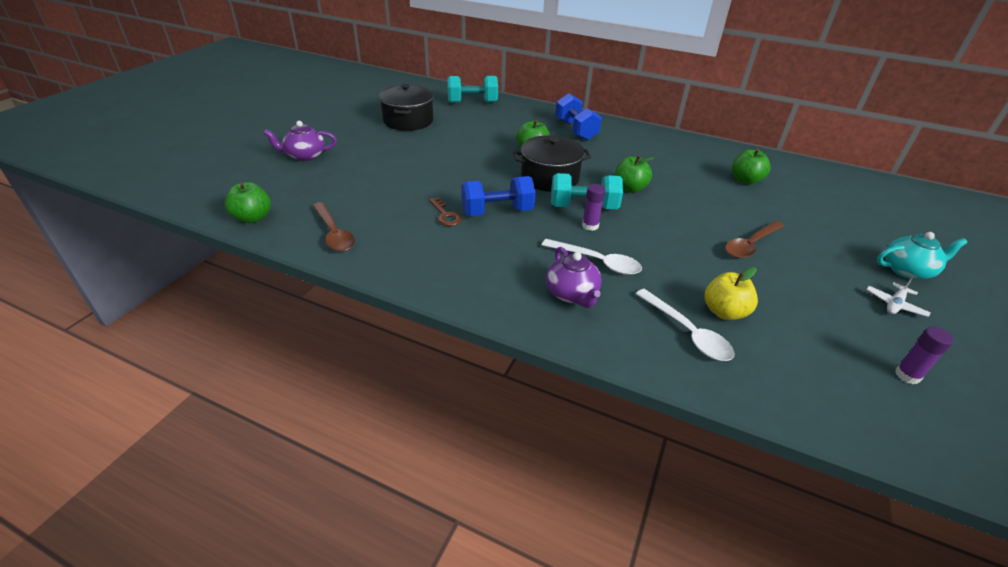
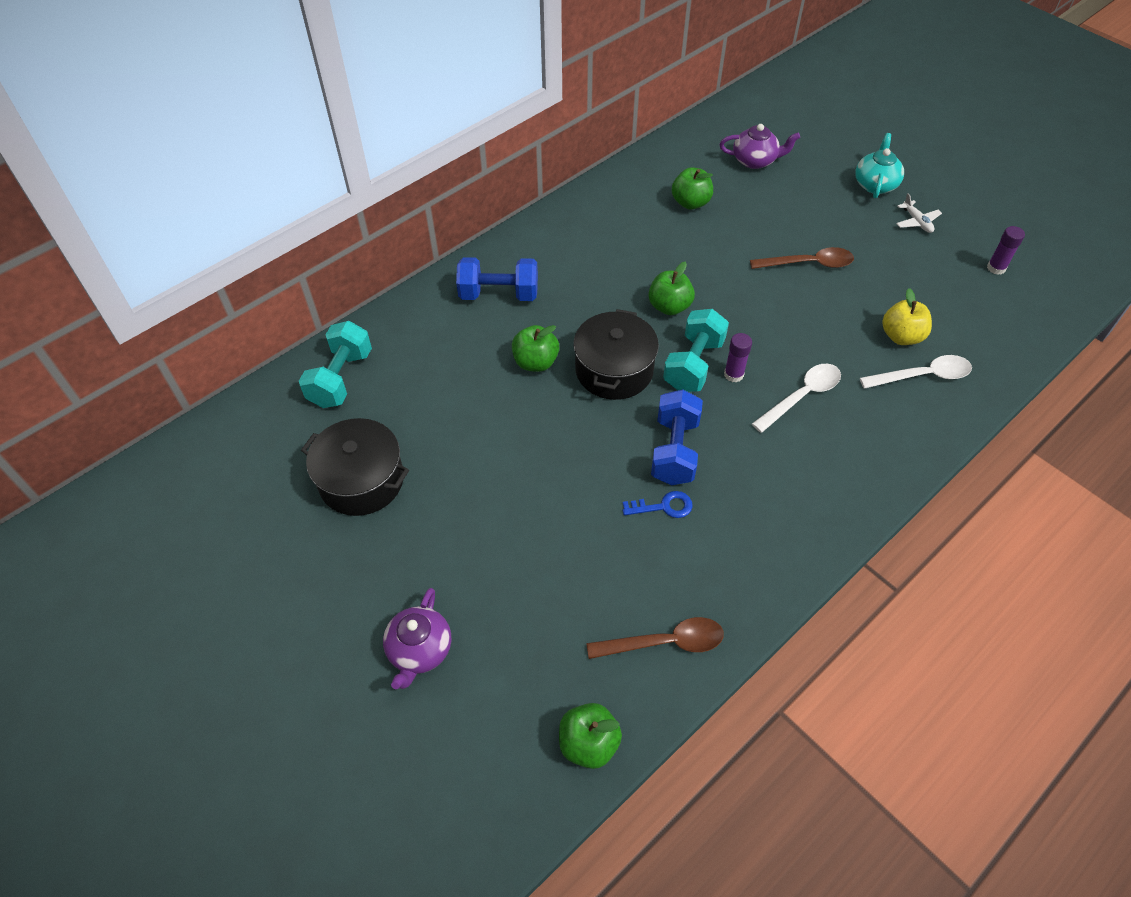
camera: 65 degrees left, 15 degrees up
(445, 215) = (663, 506): brown key -> blue key
(572, 294) = (849, 438): purple teapot -> purple teapot (755, 160)
(750, 245) = (808, 264): brown spoon -> brown spoon turned 75 degrees counterclockwise

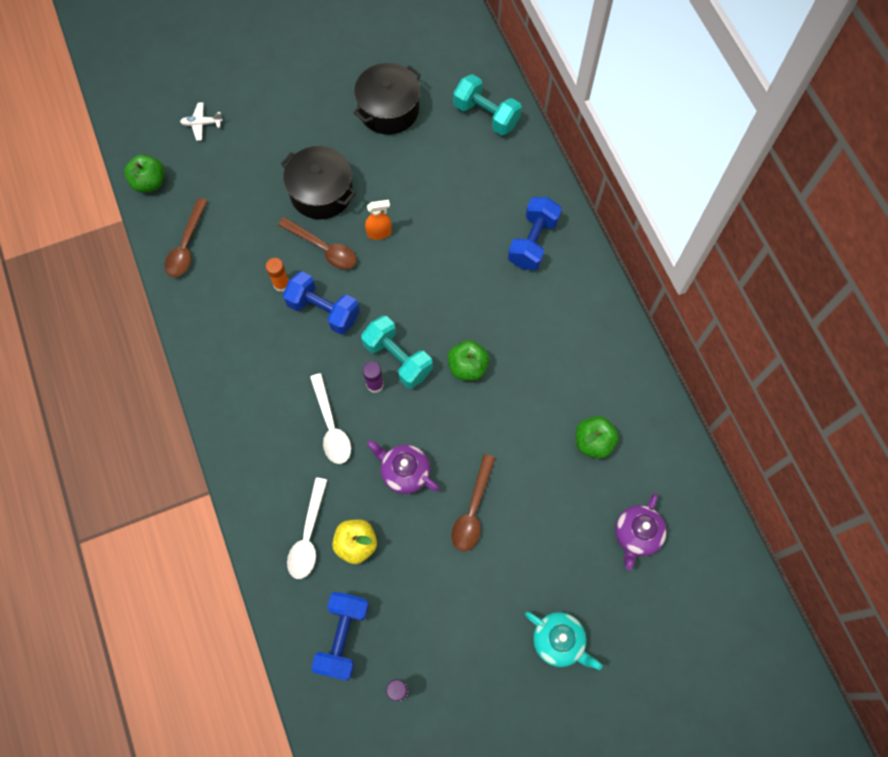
camera: 110 degrees right, 15 degrees up
(420, 650) = (250, 114): purple teapot -> purple teapot (404, 472)
(535, 362) = (448, 246): green apple -> none
(547, 431) = (379, 233): none -> orange spray bottle
(594, 480) = (323, 248): none -> brown spoon
(614, 370) = (417, 298): black pot -> black pot (321, 193)
(663, 506) = (281, 284): blue key -> orange glue stick
(916, 222) = (489, 651): white plane -> white plane (202, 124)
(987, 318) = (343, 637): none -> blue dumbbell

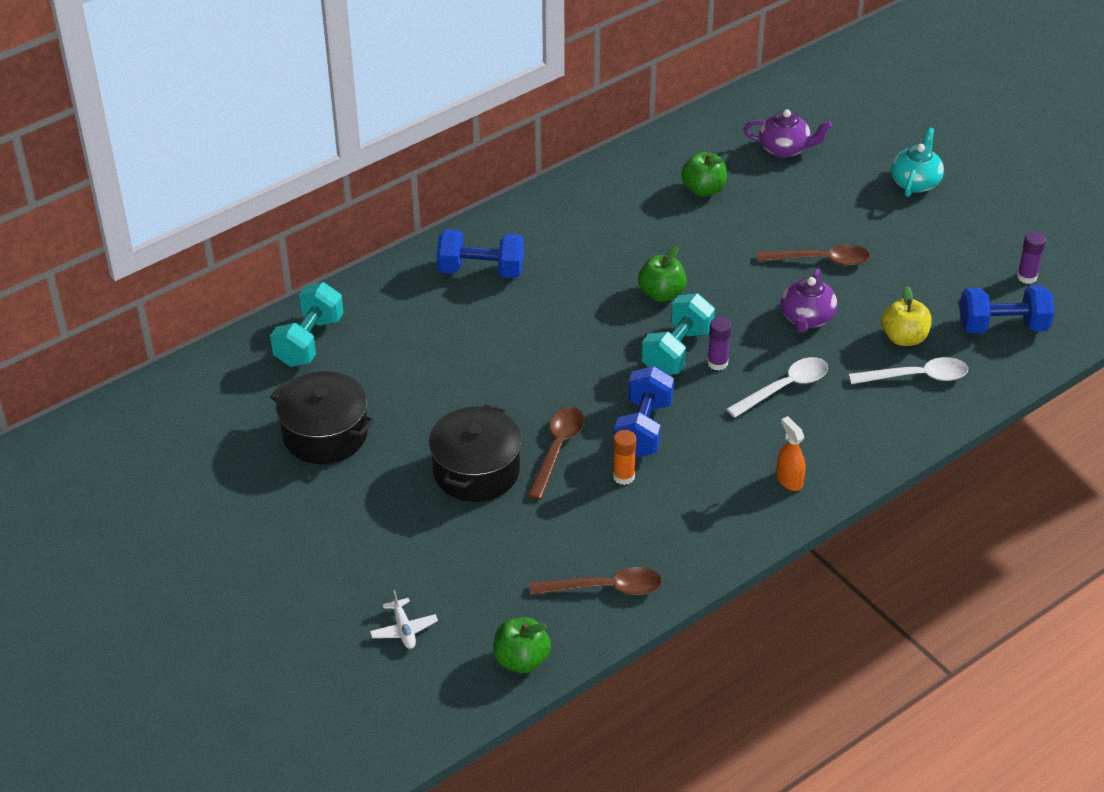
camera: 105 degrees left, 25 degrees down
(379, 233) = (516, 403): orange spray bottle -> orange spray bottle (789, 480)

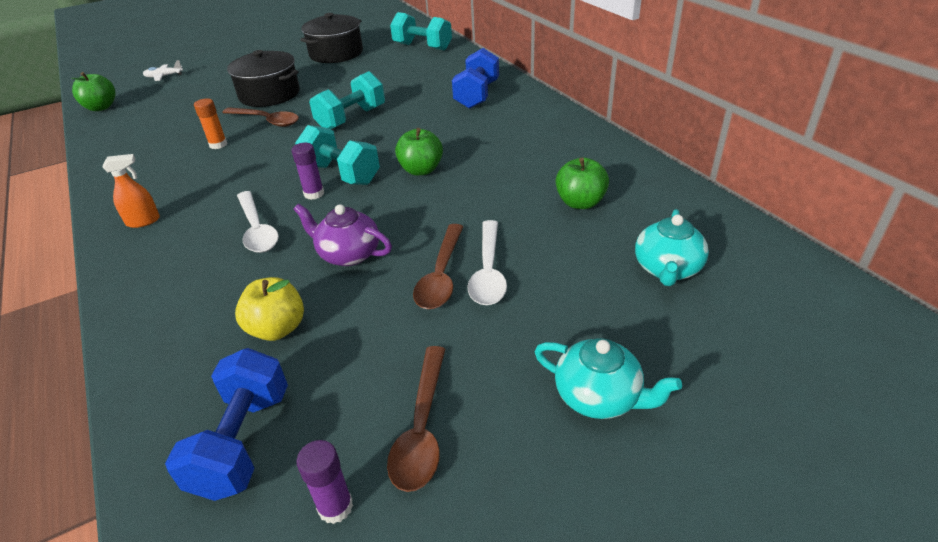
camera: 100 degrees right, 5 degrees down
(548, 370) = (351, 118): none -> turquoise dumbbell
(605, 588) = (124, 135): brown spoon -> brown spoon (421, 428)
(643, 428) = (261, 154): blue dumbbell -> none
(785, 148) = (667, 269): purple teapot -> turquoise teapot
(916, 377) = (208, 329): white spoon -> white spoon (488, 272)

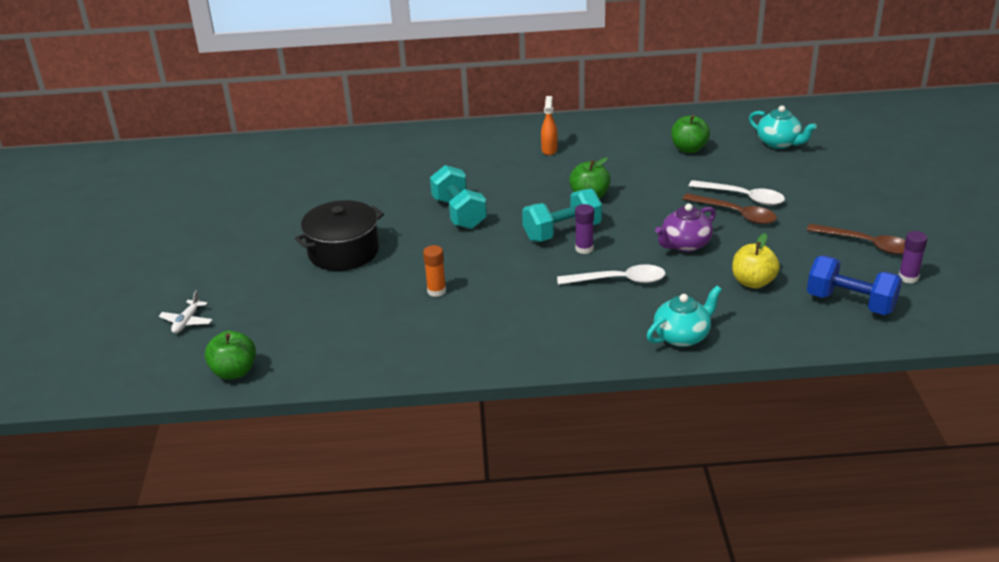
camera: 65 degrees left, 5 degrees down
(143, 221) = (556, 339): orange spray bottle -> orange spray bottle (549, 149)
(266, 121) = (410, 259): brown spoon -> none
(336, 53) = (278, 200): black pot -> none
(422, 47) = (330, 151): turquoise dumbbell -> none
(477, 95) = (480, 148): blue dumbbell -> none
(599, 396) = (868, 190): turquoise teapot -> turquoise teapot (682, 336)

